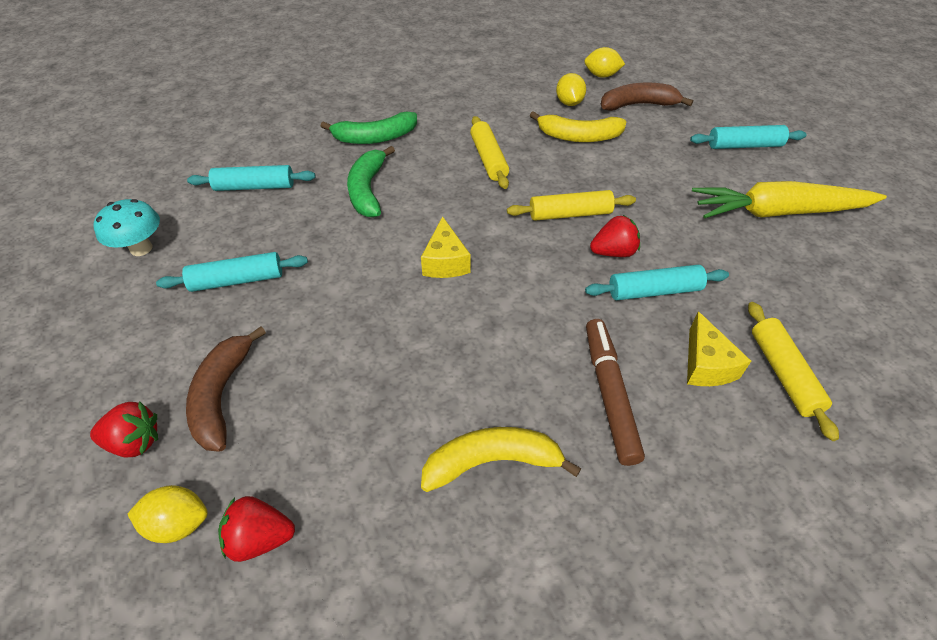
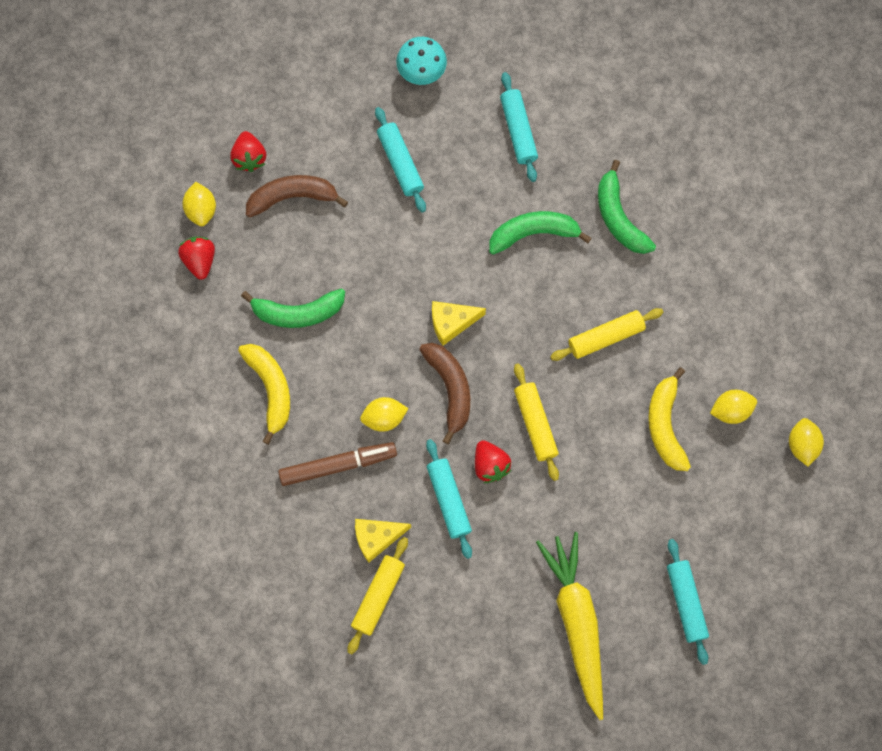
camera: 80 degrees right, 25 degrees up
(388, 412) = (298, 312): none -> green banana
(550, 337) = (384, 418): none -> yellow lemon
(638, 105) = (744, 488): brown banana -> brown banana (450, 389)
(783, 373) = (378, 596): yellow rolling pin -> yellow rolling pin turned 45 degrees counterclockwise

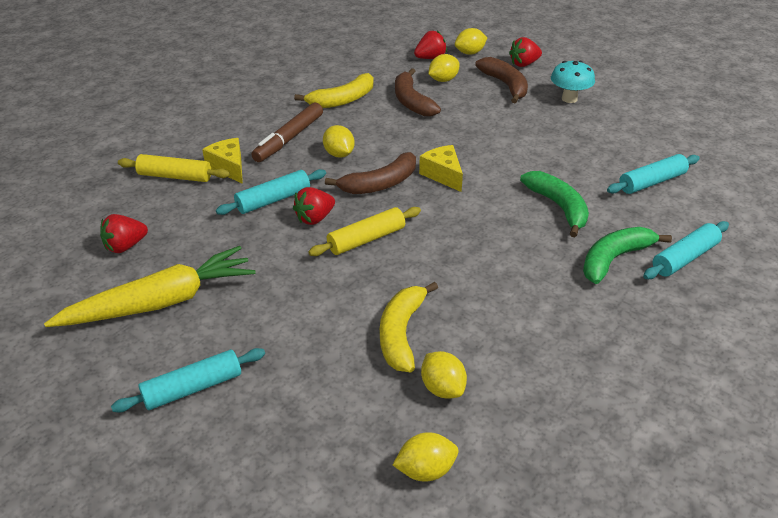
camera: 75 degrees right, 35 degrees down
(259, 262) = (443, 80): none -> yellow lemon
(298, 312) = (412, 101): green banana -> brown banana
(338, 465) = (289, 139): brown marker -> brown marker turned 60 degrees clockwise
(400, 163) = (571, 127): turquoise rolling pin -> turquoise rolling pin (684, 258)
(421, 72) = (660, 124): turquoise mushroom -> turquoise mushroom (569, 99)
(486, 652) = (125, 246): none -> red strawberry
(606, 337) = (479, 271): yellow rolling pin -> none
(665, 425) = (401, 333): yellow banana -> yellow banana turned 60 degrees counterclockwise

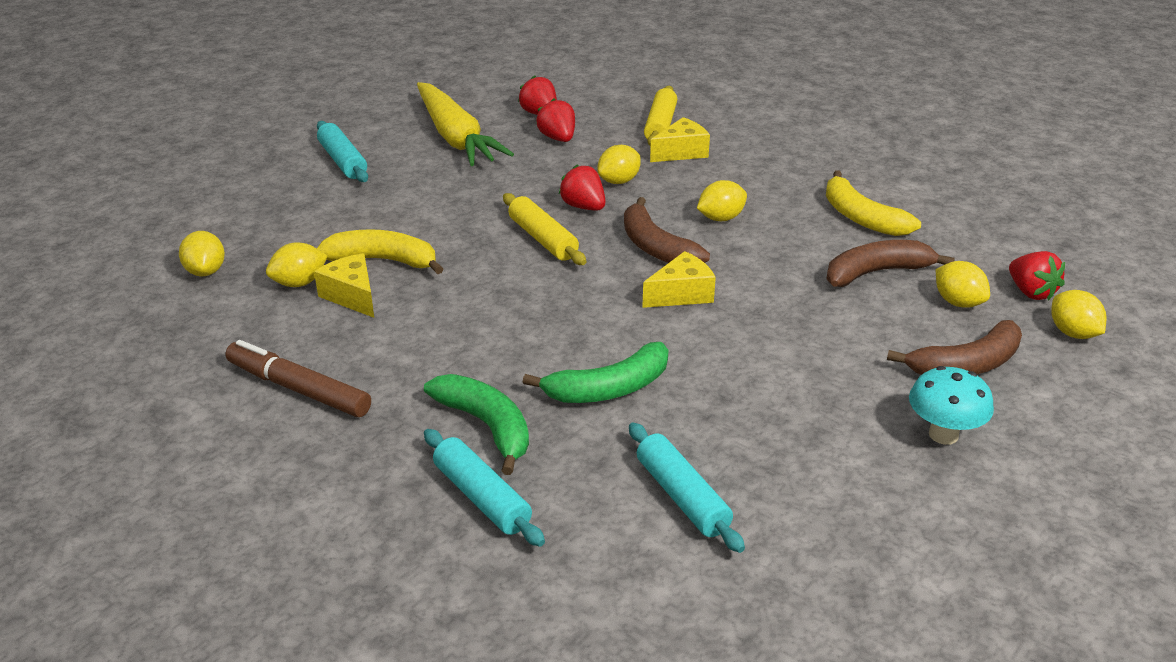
camera: 90 degrees right, 5 degrees down
(273, 200) = (619, 181): turquoise rolling pin -> yellow lemon
(289, 139) = (750, 184): brown marker -> brown marker (298, 389)
(461, 348) = (352, 296): none -> yellow cheese
(524, 64) = (1059, 392): red strawberry -> red strawberry (558, 138)

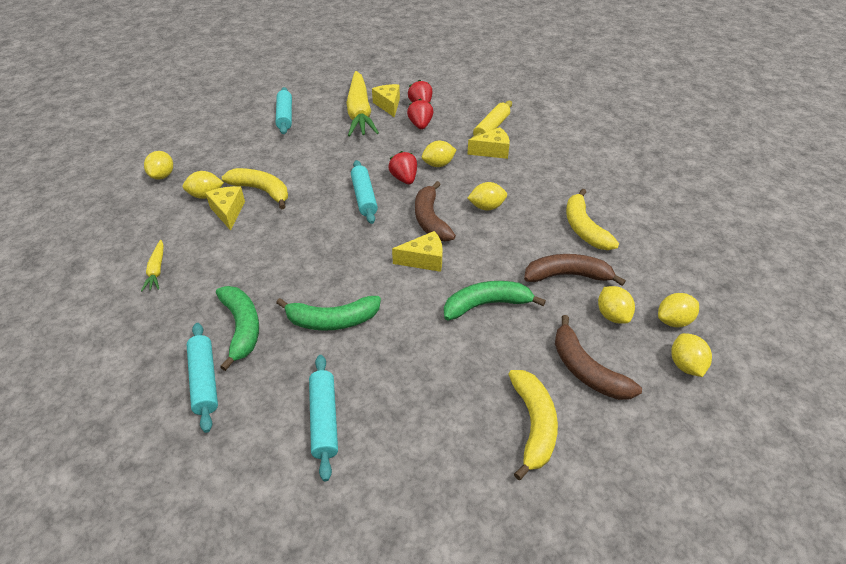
camera: 20 degrees right, 10 degrees up
(298, 389) = (157, 270): brown marker -> yellow carrot
(492, 121) = (388, 105): none -> yellow cheese
(543, 239) = (364, 197): yellow rolling pin -> turquoise rolling pin
(799, 325) = (486, 304): none -> green banana
(943, 434) = (533, 425): turquoise mushroom -> yellow banana
(966, 365) = (586, 370): brown banana -> brown banana turned 60 degrees clockwise
(1031, 292) = (673, 321): red strawberry -> yellow lemon

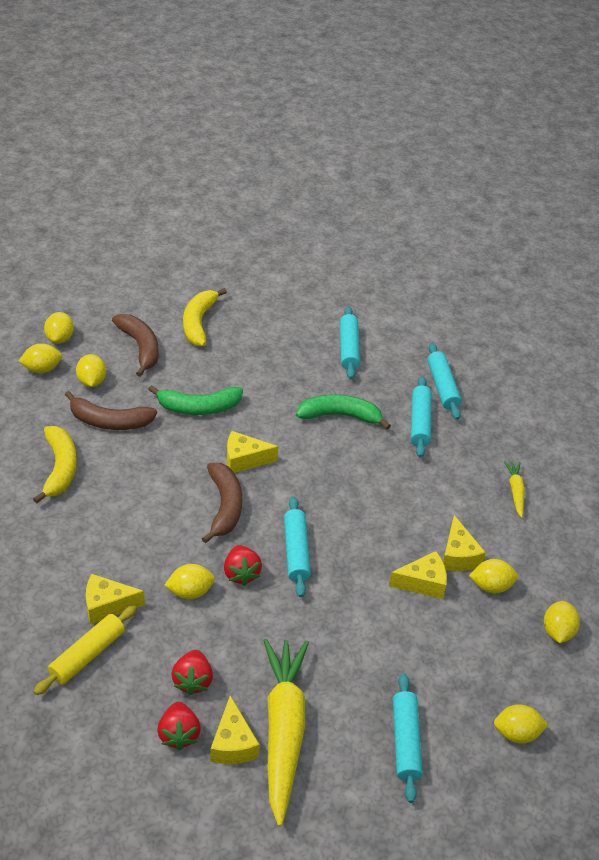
camera: 175 degrees left, 0 degrees up
(242, 327) = (420, 422): green banana -> turquoise rolling pin
(261, 191) = (423, 582): yellow banana -> yellow cheese
(486, 207) = (154, 513): yellow lemon -> yellow lemon (516, 733)

